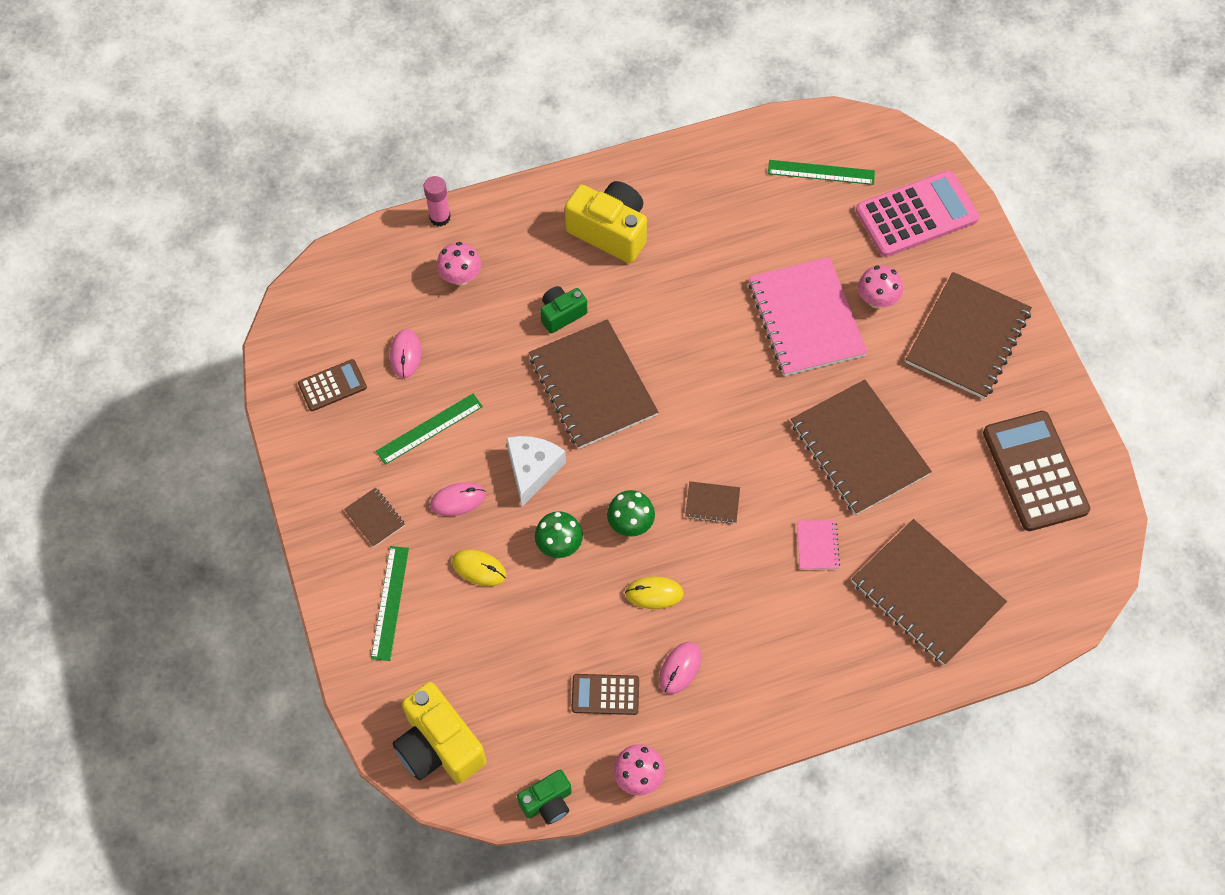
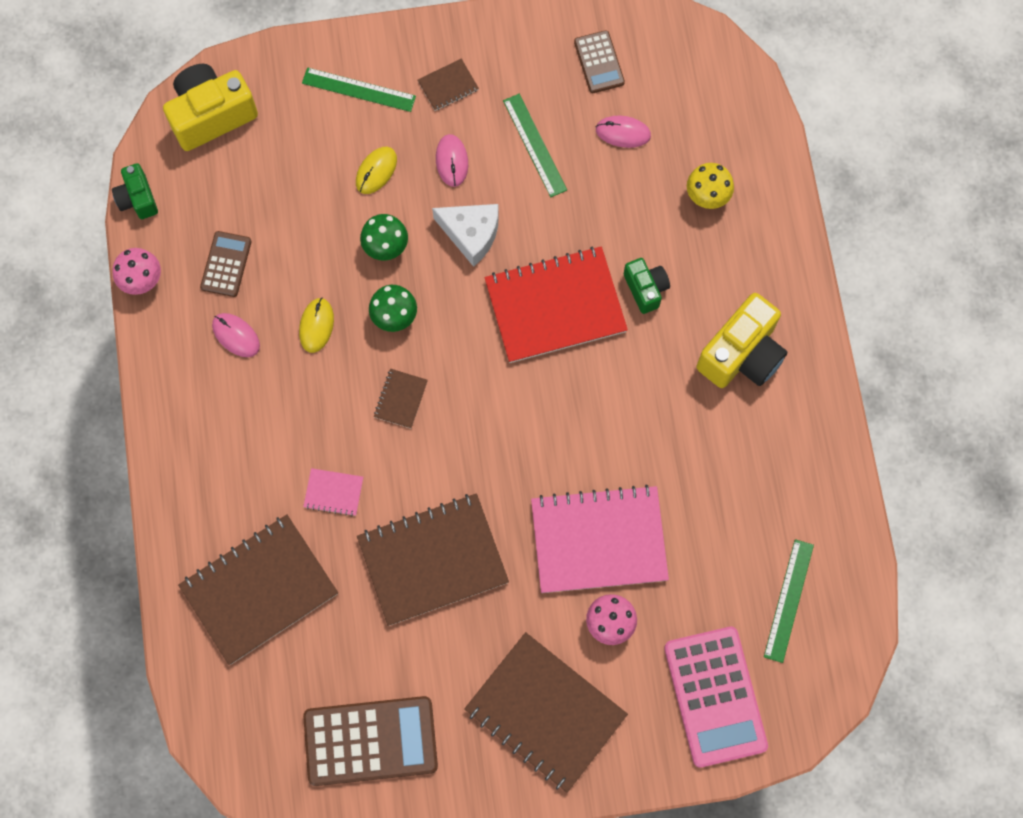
camera: 100 degrees right, 10 degrees up
(440, 217) = (784, 185): pink glue stick -> none
(460, 277) = (707, 196): pink mushroom -> yellow mushroom
(592, 386) = (555, 306): brown notebook -> red notebook

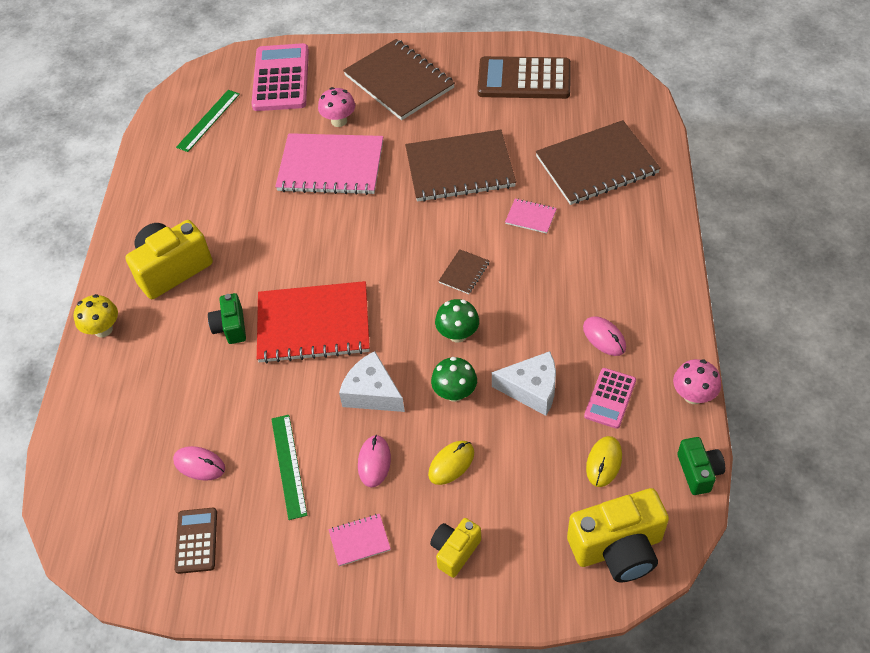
camera: 165 degrees left, 20 degrees down
(226, 264) = (610, 398): brown calculator -> pink calculator
(307, 263) = (531, 389): none -> white cheese
(316, 326) = (529, 336): yellow mouse -> yellow mouse (604, 462)
(358, 90) = (455, 551): green ruler -> yellow camera
(448, 86) = (359, 540): brown notebook -> pink notebook
(707, 196) = (145, 395): yellow mushroom -> yellow mushroom (103, 329)

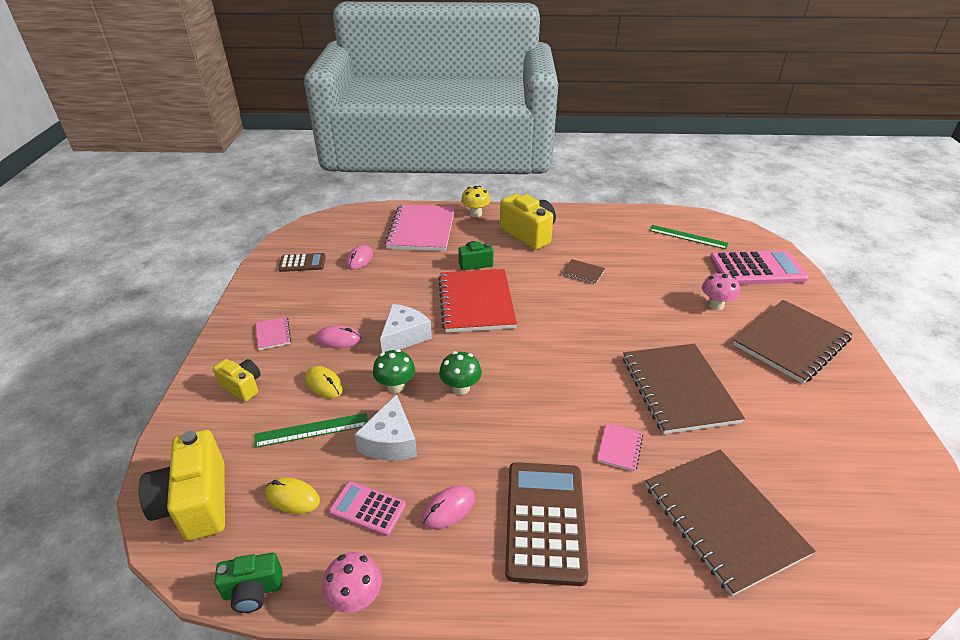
camera: 85 degrees right, 15 degrees down
(288, 466) = (347, 297): green ruler -> green ruler (312, 430)
(331, 166) = (655, 303): pink notebook -> pink notebook (421, 230)
(464, 272) = (535, 392): brown notebook -> brown notebook (583, 272)
(524, 79) = (851, 448): brown calculator -> brown calculator (545, 521)

